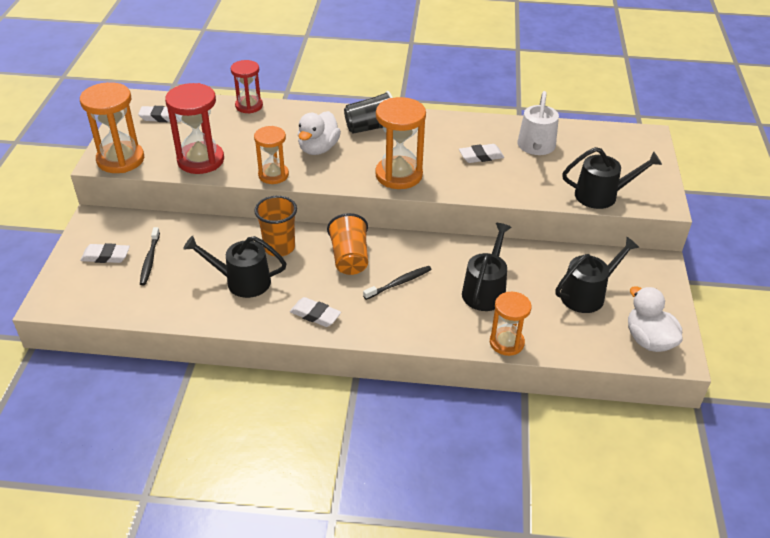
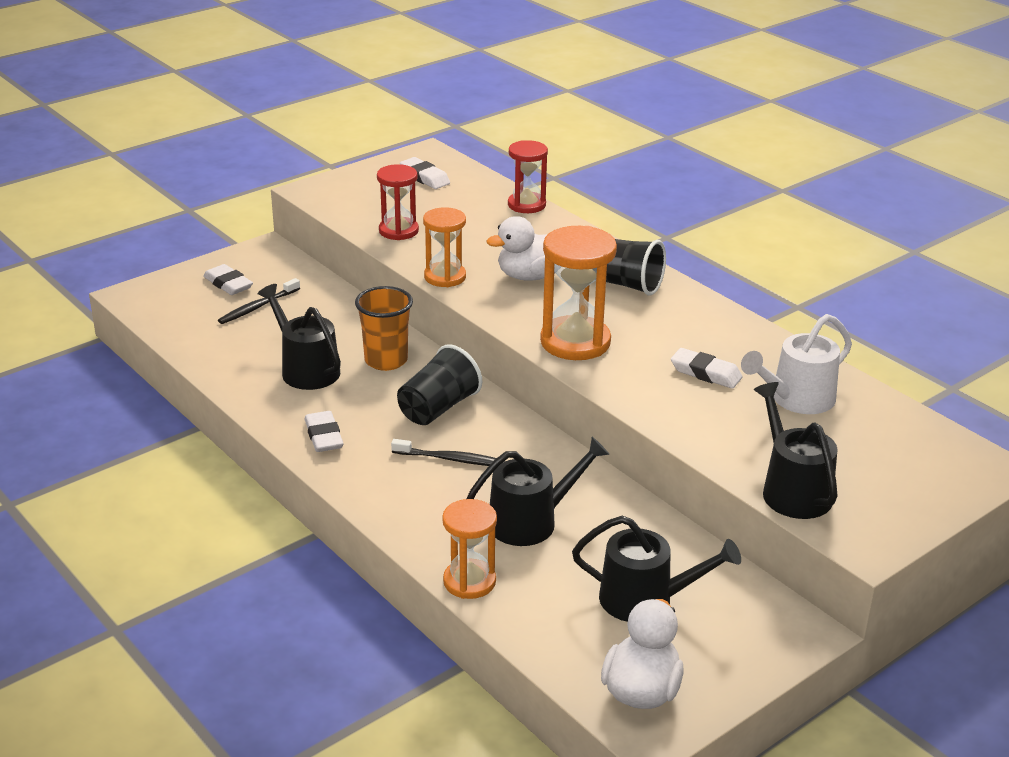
camera: 45 degrees right, 10 degrees down
(120, 159) = (330, 196): orange hourglass -> none
(201, 160) = (398, 231): red hourglass -> red hourglass, size x0.64
(349, 258) = (438, 408): orange cup -> black cup
(601, 195) = (792, 490): black watering can -> black watering can turned 150 degrees counterclockwise

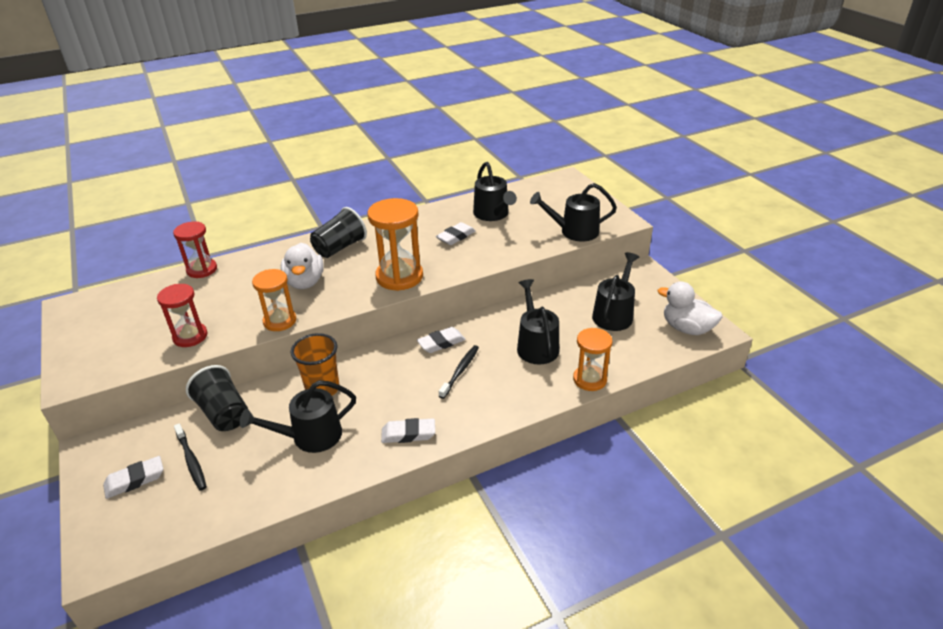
camera: 75 degrees left, 5 degrees up
(424, 177) = (111, 312): white eraser -> white eraser (441, 343)
(438, 408) = (398, 369): black cup -> black cup (224, 413)
(796, 399) = (493, 214): white watering can -> black watering can

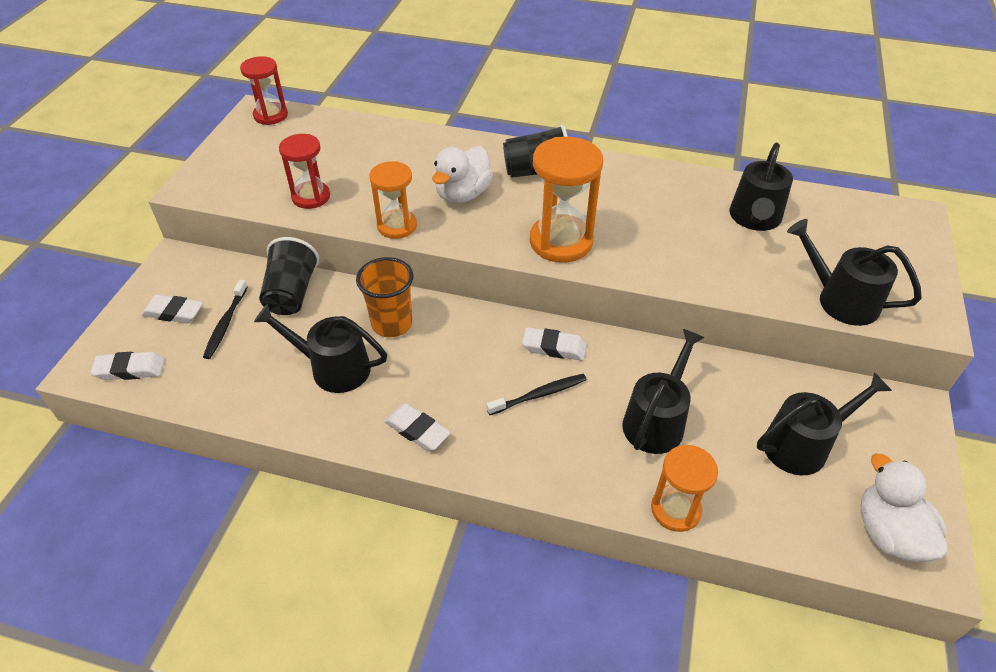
camera: 40 degrees right, 10 degrees up
(202, 270) = (389, 129): red hourglass -> red hourglass (270, 115)
(456, 237) = (676, 225): white eraser -> white eraser (130, 369)

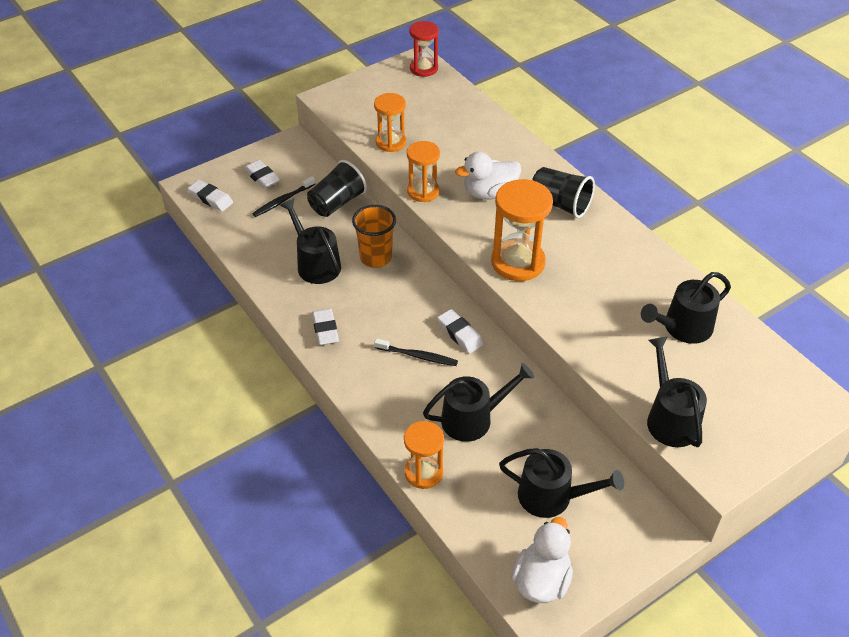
camera: 40 degrees right, 0 degrees up
(311, 197) = (391, 142): red hourglass -> orange hourglass

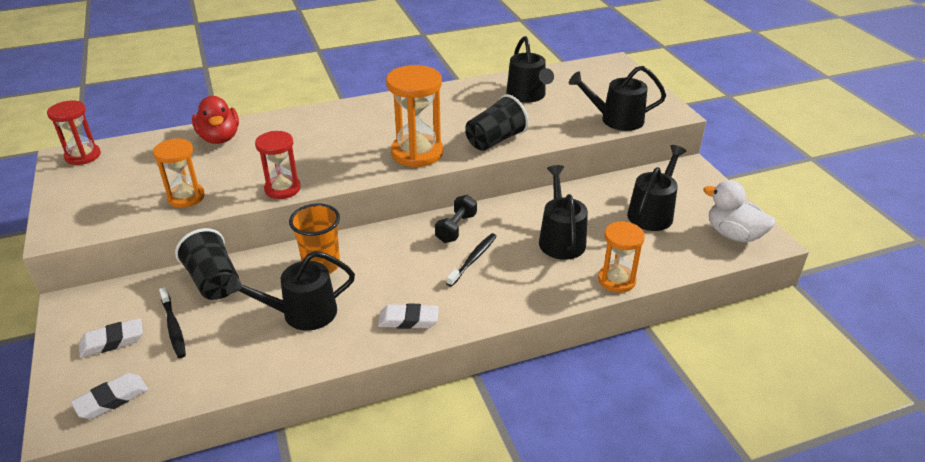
camera: 75 degrees left, 10 degrees down
(423, 191) = (282, 189): orange hourglass -> red hourglass
(460, 334) = (456, 228): white eraser -> black dumbbell
(483, 129) = (219, 138): none -> red duck
(489, 193) = (314, 151): white duck -> none
(560, 204) = (356, 118): black cup -> black cup (495, 140)

